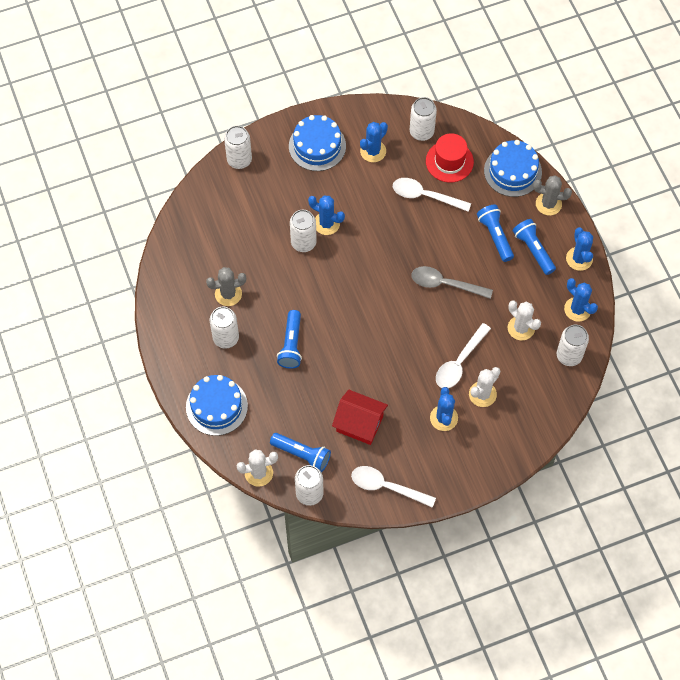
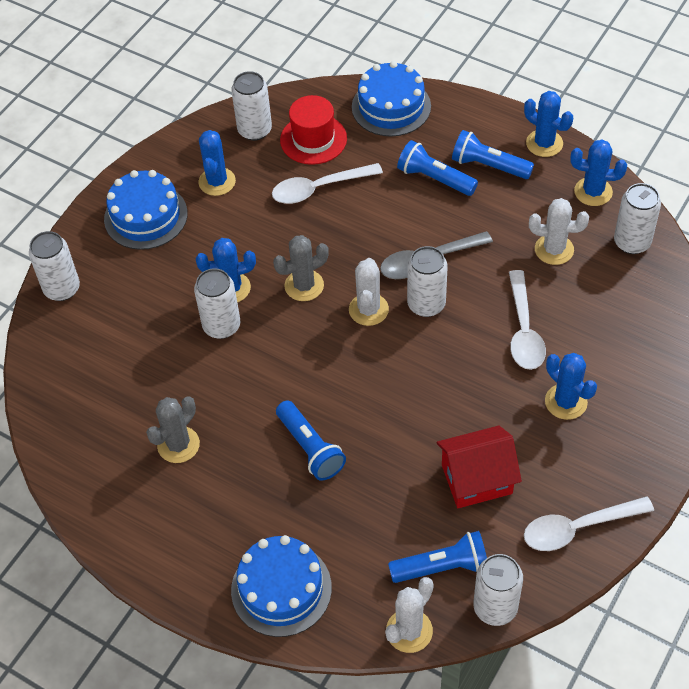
camera: 35 degrees left, 10 degrees down
(226, 338) = (220, 498): white can -> white can (426, 304)
(482, 394) = (582, 345): white cactus -> white cactus (368, 310)
(548, 204) = (459, 113): grey cactus -> grey cactus (304, 285)

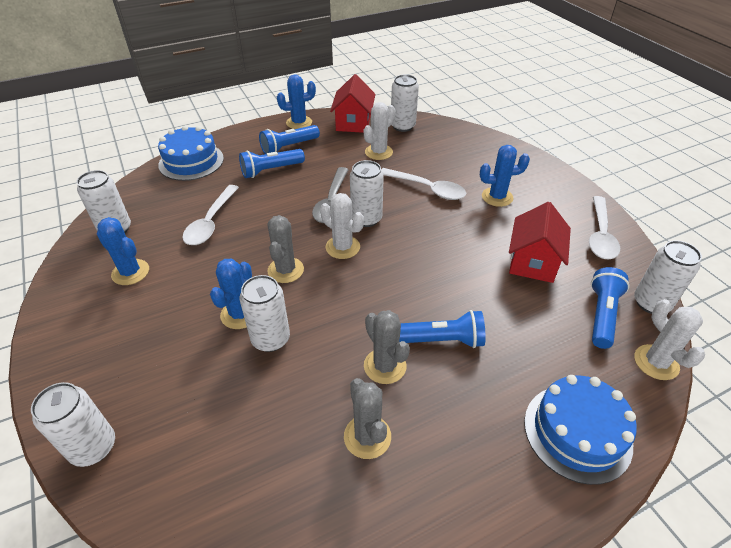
camera: 60 degrees left, 10 degrees down
(146, 216) = (101, 335): blue cake -> none
(252, 421) = (385, 366): none -> grey cactus
(313, 139) = (166, 205): red hat -> none
(593, 192) = (353, 123): blue cactus -> red house

